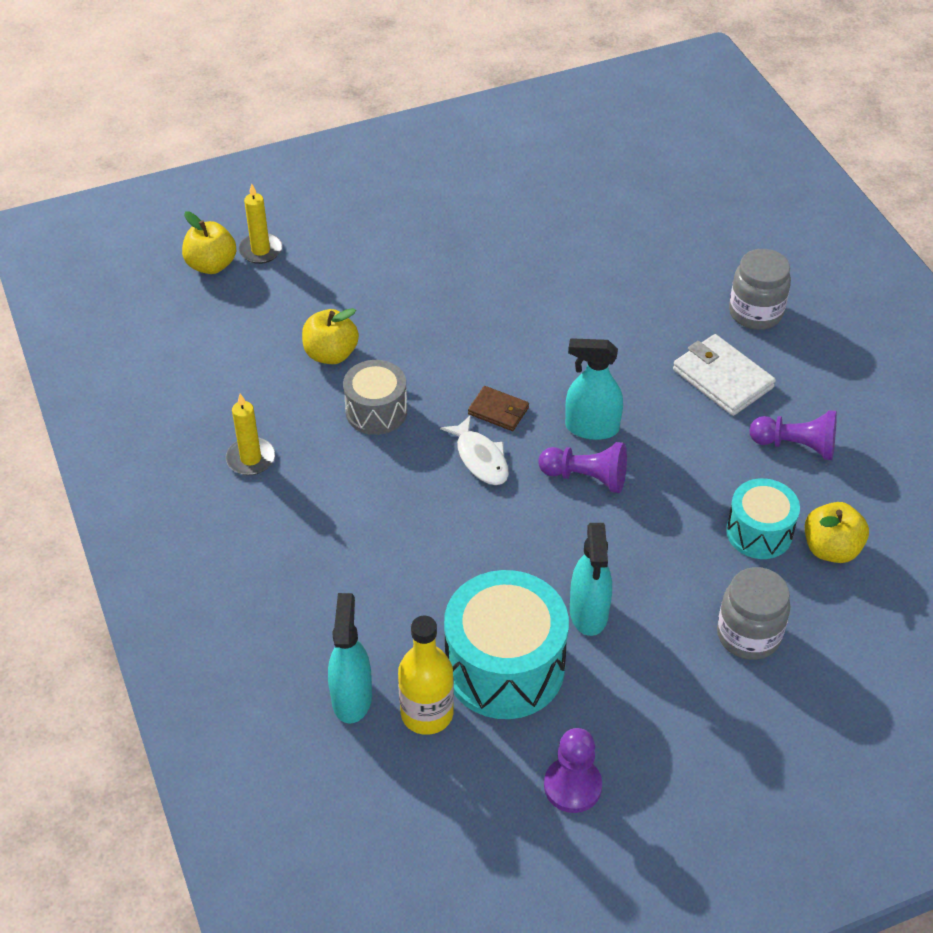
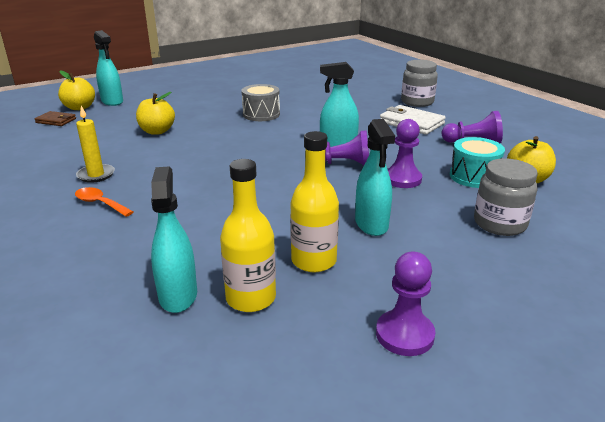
camera: 10 degrees left, 20 degrees down
(260, 250) = (112, 101): yellow candle -> turquoise spray bottle
(260, 523) = (100, 203): none -> orange spoon
(376, 411) = (189, 149): grey drum -> grey drum (261, 114)
(480, 458) = (266, 162): white fish -> none
(498, 411) = (273, 143): brown wallet -> brown wallet (56, 121)
(504, 667) = (314, 261): turquoise drum -> yellow bottle
(658, 525) = (402, 179): none -> purple pawn

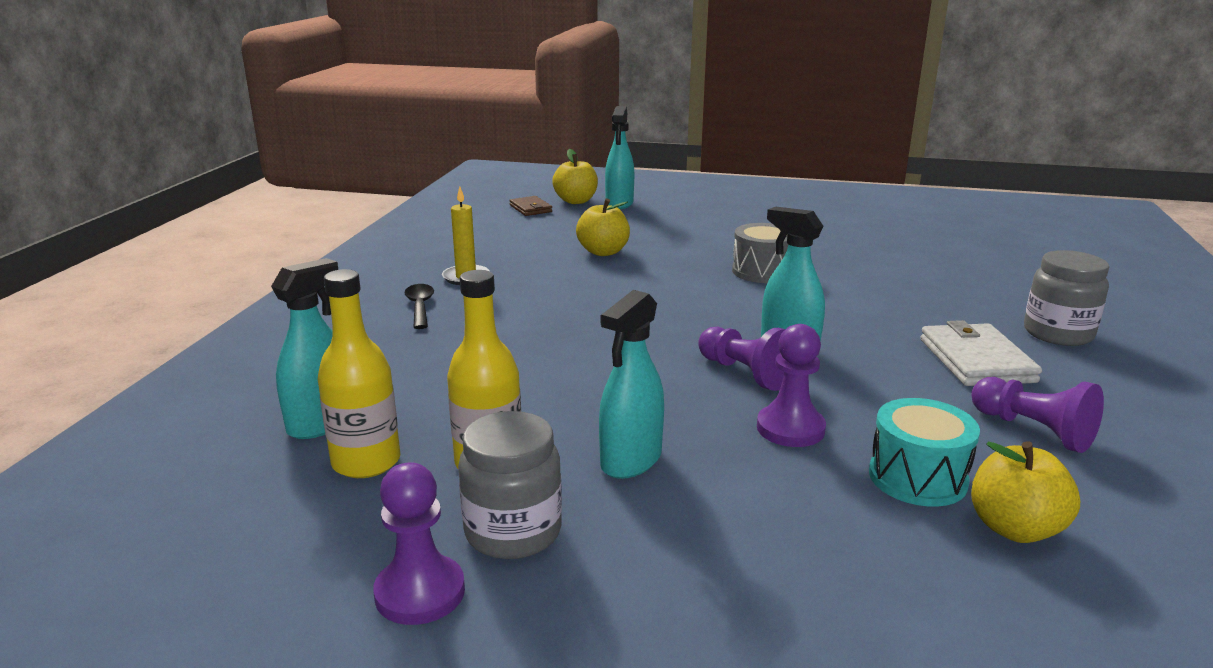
camera: 45 degrees right, 5 degrees down
(100, 203) = (420, 307): orange spoon -> black spoon
(499, 224) = (813, 558): grey jar -> grey jar (513, 532)

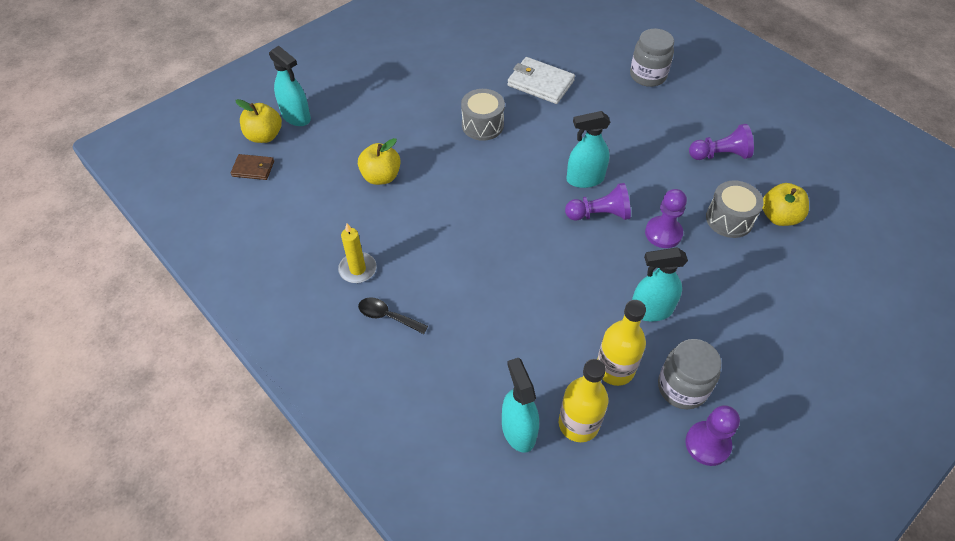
camera: 55 degrees left, 30 degrees up
(631, 460) = (651, 310): turquoise spray bottle -> turquoise spray bottle turned 105 degrees clockwise
(917, 478) = (729, 219): turquoise drum -> grey drum
(976, 360) = (650, 123): white wallet -> white wallet (540, 83)

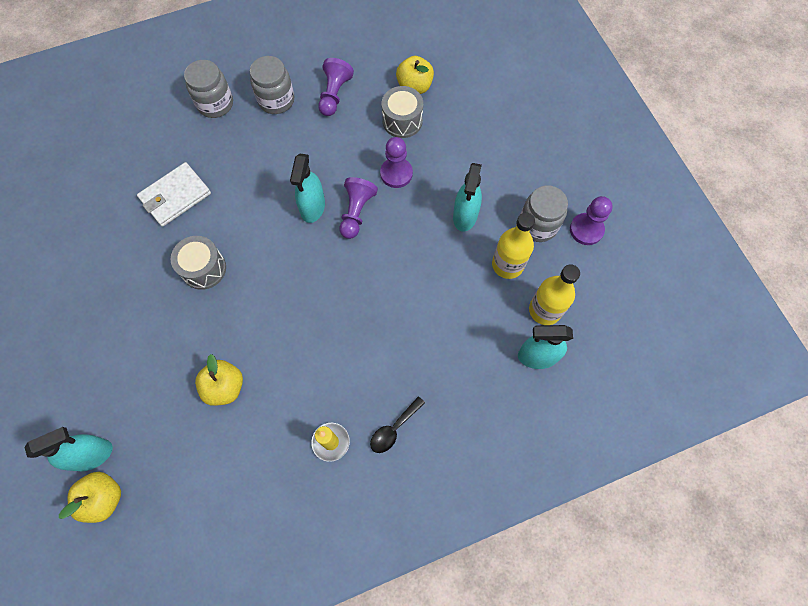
camera: 70 degrees left, 15 degrees up
(253, 169) = (149, 521): brown wallet -> none
(682, 115) = (276, 100): none -> grey jar

